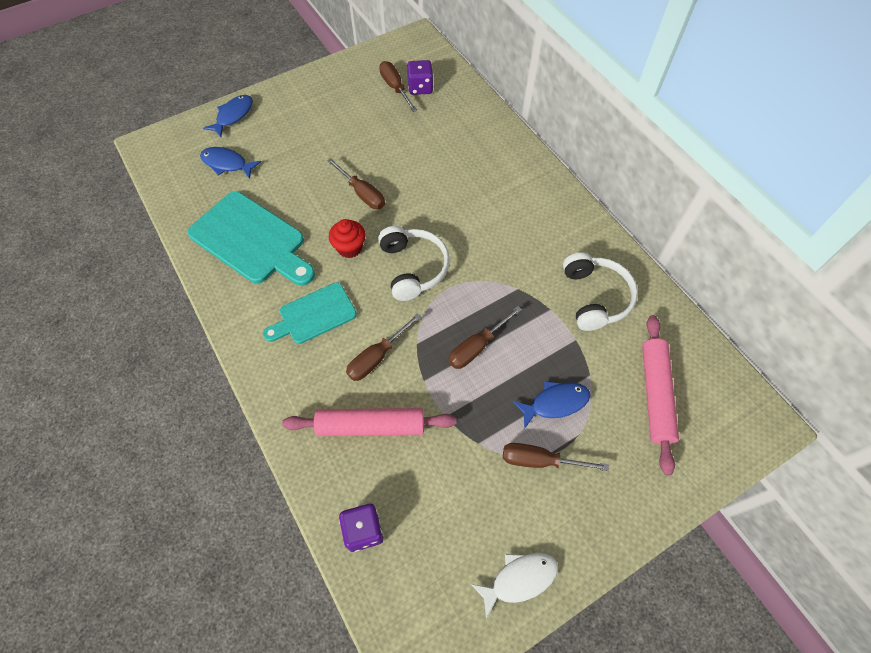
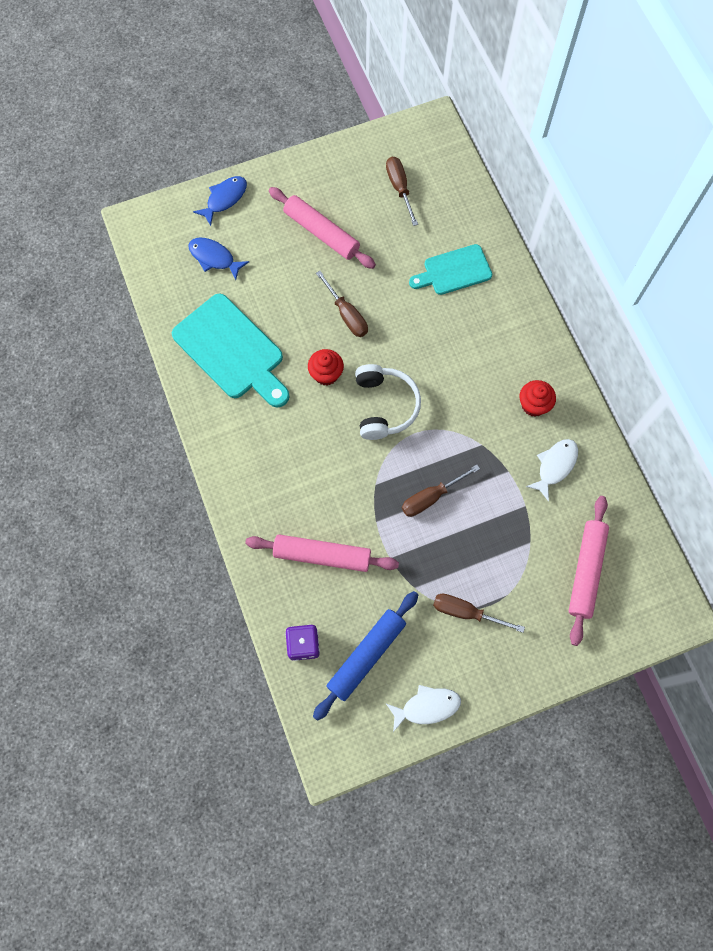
camera: 10 degrees right, 10 degrees up
(314, 315) = (283, 440): turquoise cutting board -> turquoise cutting board (454, 271)
(328, 130) = (321, 232): none -> pink rolling pin
(377, 357) = (336, 492): brown screwdriver -> none
(420, 88) = (426, 192): purple dice -> none
(438, 530) = (366, 656): none -> blue rolling pin
(555, 403) = (491, 563): blue fish -> none
(560, 245) = (533, 405): none -> red cupcake
(595, 297) = (555, 466): white headphones -> white fish

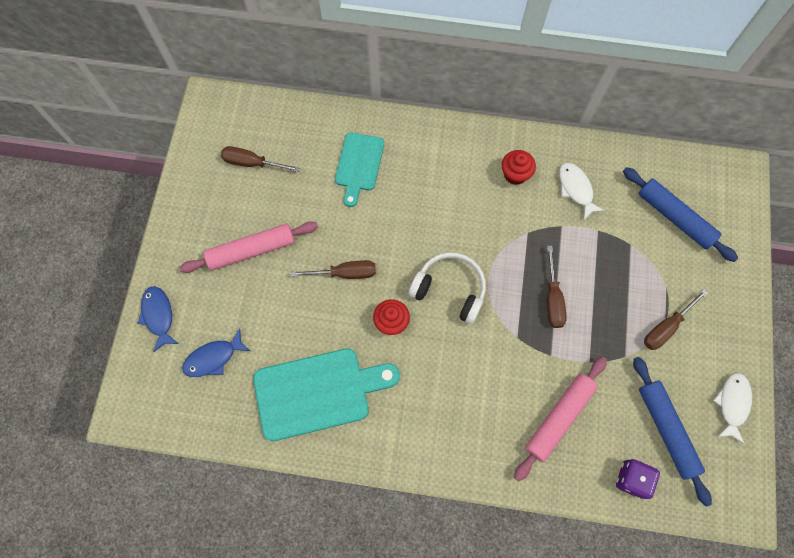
camera: 60 degrees left, 0 degrees up
(585, 571) = (674, 218): pink rolling pin -> blue rolling pin

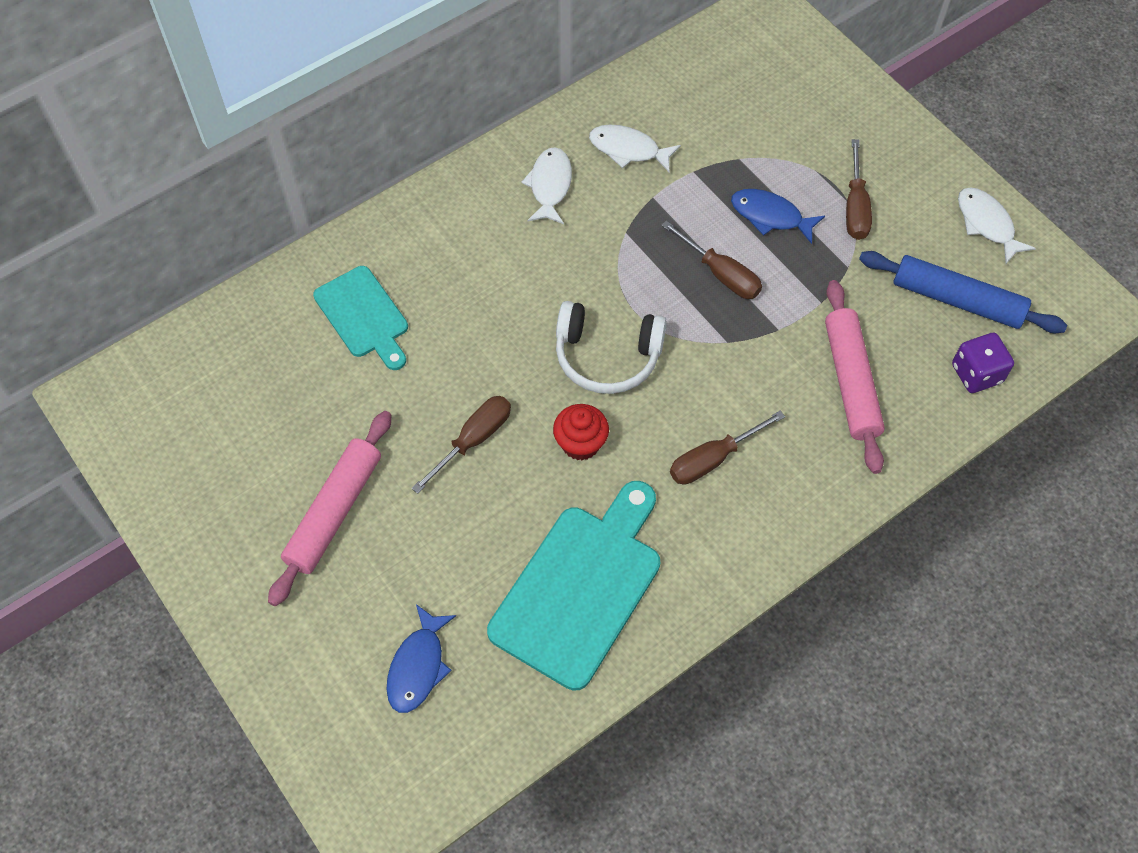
camera: 45 degrees left, 10 degrees down
(158, 316) = (297, 685): blue fish -> blue fish (770, 216)
(252, 163) = (228, 419): brown screwdriver -> brown screwdriver (713, 459)
(450, 289) = (607, 356): white headphones -> white headphones turned 150 degrees counterclockwise
(515, 174) = (550, 186): red cupcake -> white fish
(674, 218) = (753, 99): blue rolling pin -> none

